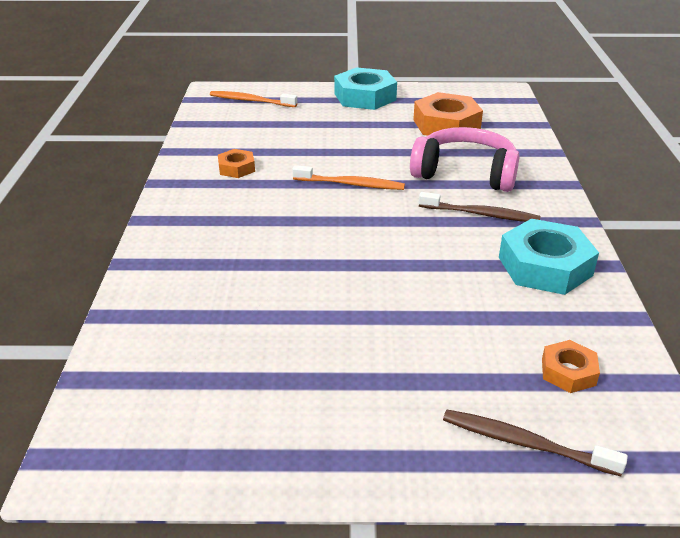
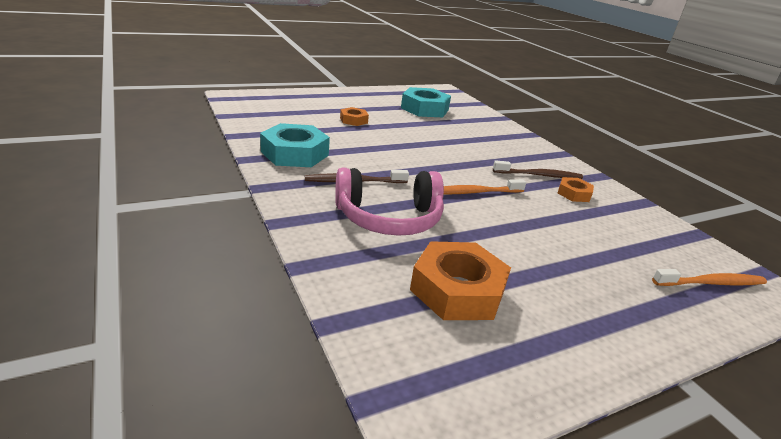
camera: 150 degrees right, 5 degrees down
(365, 97) = (614, 330): turquoise nut -> turquoise nut (424, 109)
(525, 443) = (293, 98): brown toothbrush -> brown toothbrush (539, 175)
(568, 372) = (276, 115): orange nut -> orange nut (353, 120)

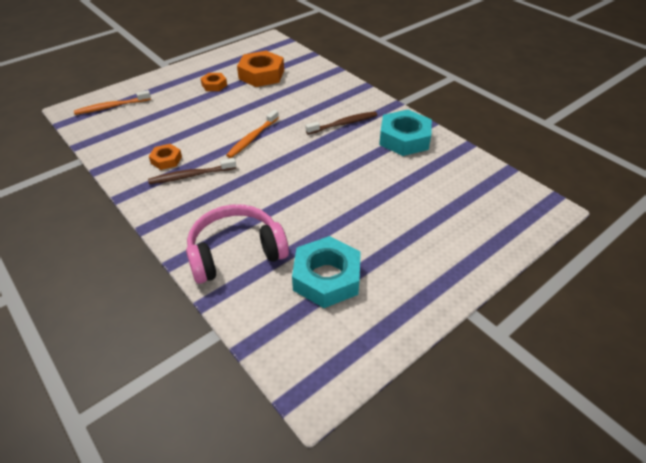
camera: 170 degrees right, 15 degrees up
(353, 120) = (395, 208): orange nut -> orange nut (214, 85)
(389, 218) = (307, 102): pink headphones -> pink headphones (236, 252)
(475, 192) = (253, 138): orange toothbrush -> orange toothbrush turned 150 degrees clockwise

